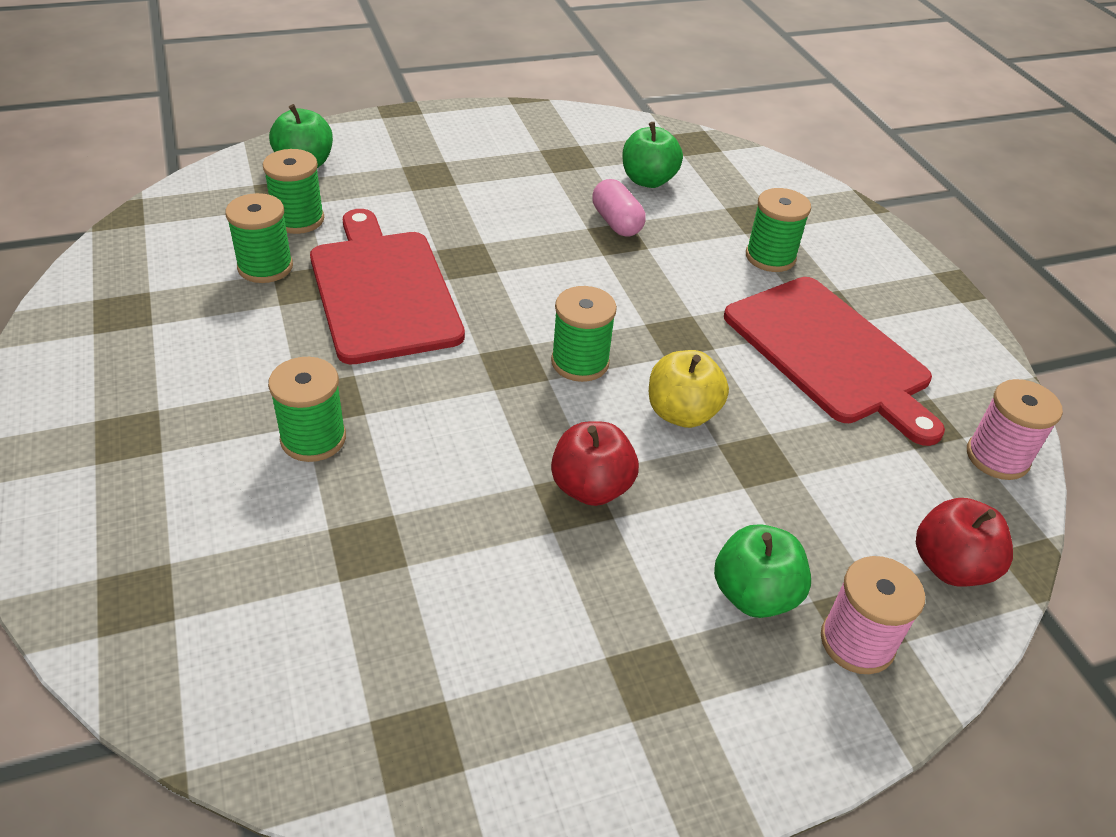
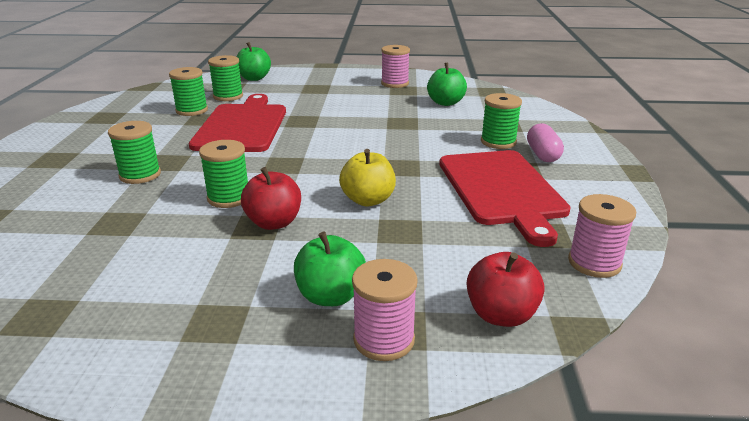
camera: 25 degrees right, 15 degrees down
(544, 144) = (395, 83): none -> pink spool
(580, 362) = (325, 169): green spool -> green spool (229, 198)
(616, 222) = (408, 117): pink capsule -> pink capsule (542, 154)

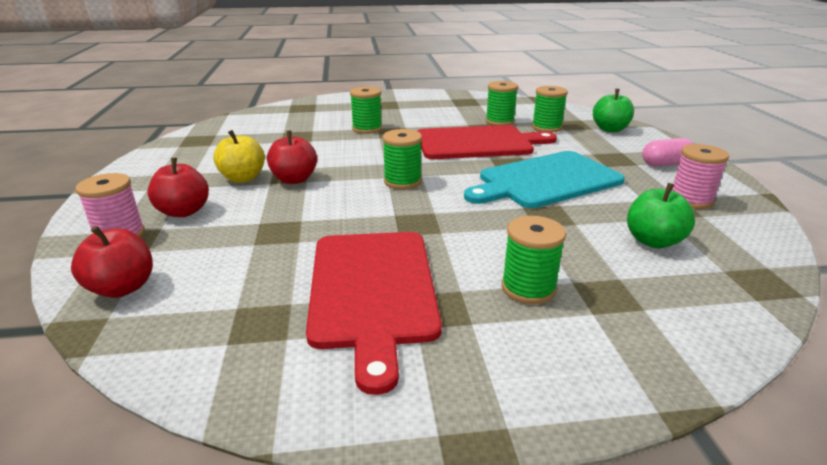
camera: 80 degrees right, 0 degrees up
(229, 198) = (334, 159): green spool -> green spool (402, 181)
(330, 296) = (184, 211): green apple -> red apple
(344, 114) = (546, 180): none -> turquoise cutting board
(368, 200) = (336, 212): yellow apple -> yellow apple (243, 178)
(502, 189) = (373, 290): red cutting board -> red cutting board turned 75 degrees counterclockwise
(542, 154) = (502, 330): pink capsule -> pink capsule (665, 164)
(594, 263) = (187, 357): pink spool -> none

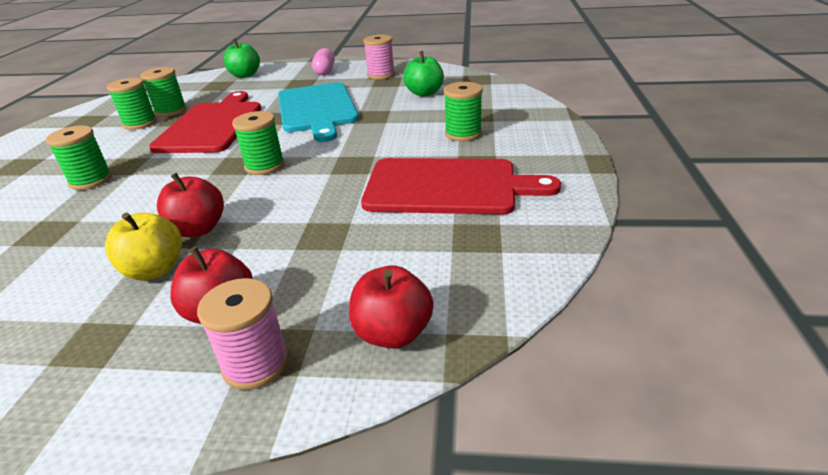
camera: 75 degrees left, 5 degrees up
(546, 127) = (212, 95): green spool -> green spool (140, 123)

